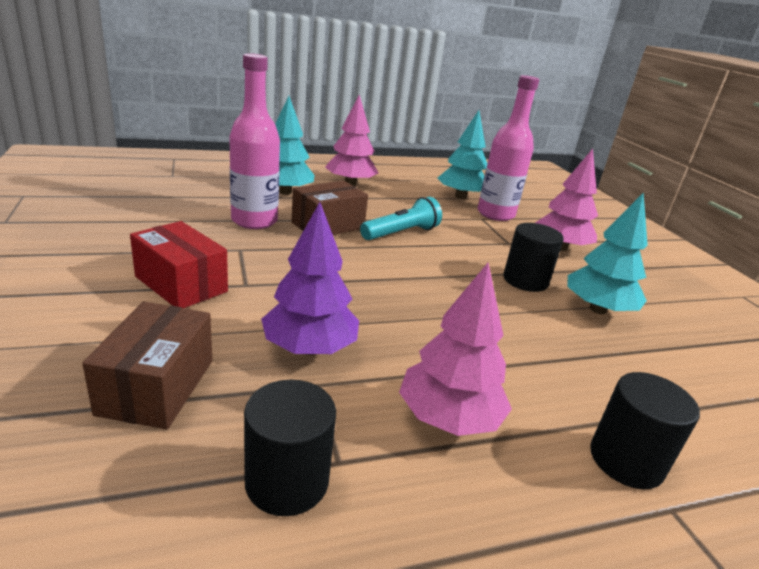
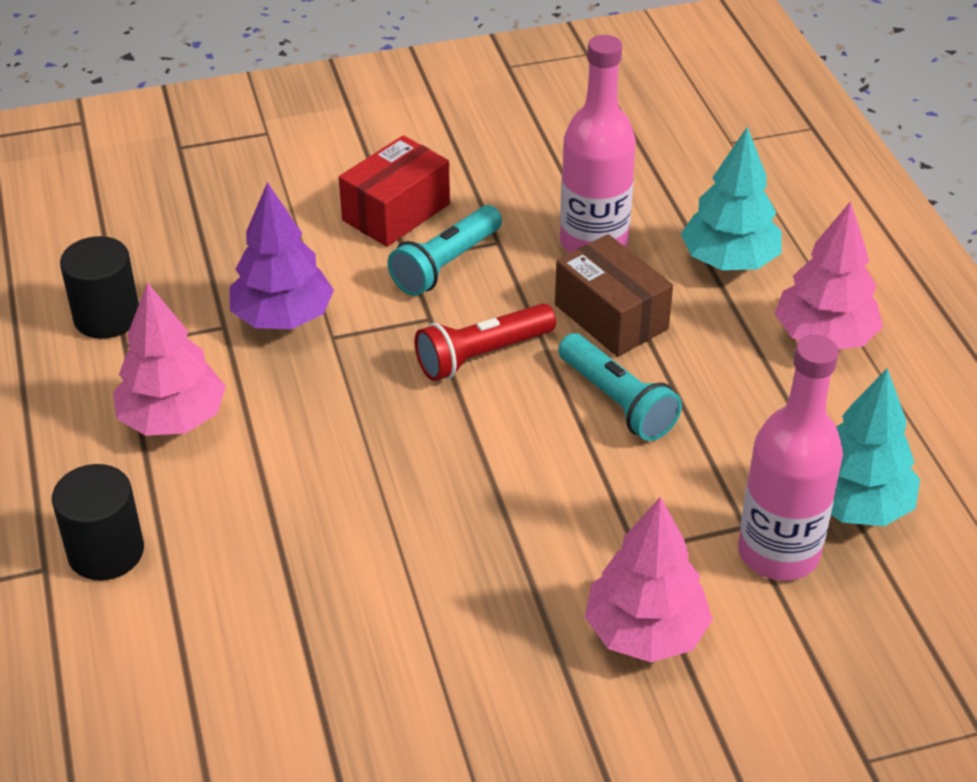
camera: 95 degrees right, 15 degrees up
(157, 386) = (220, 232): brown box -> none
(259, 270) = (446, 264): none -> turquoise flashlight
(361, 266) = (482, 355): none -> red flashlight
(525, 280) = (488, 545): black cylinder -> none
(597, 309) = (412, 623): turquoise tree -> none

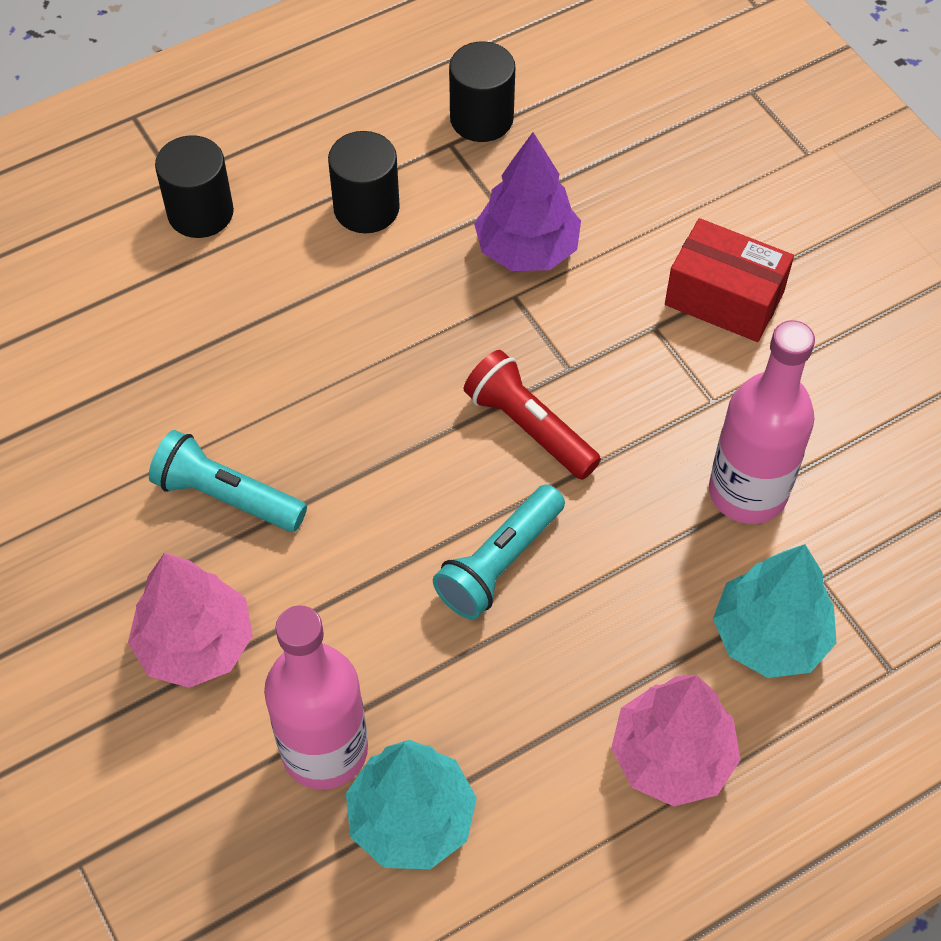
camera: 75 degrees right, 15 degrees up
(173, 419) = (366, 208): pink tree -> black cylinder
(446, 264) = (657, 363): turquoise flashlight -> turquoise flashlight (226, 496)
(611, 317) = (629, 533): brown box -> none

